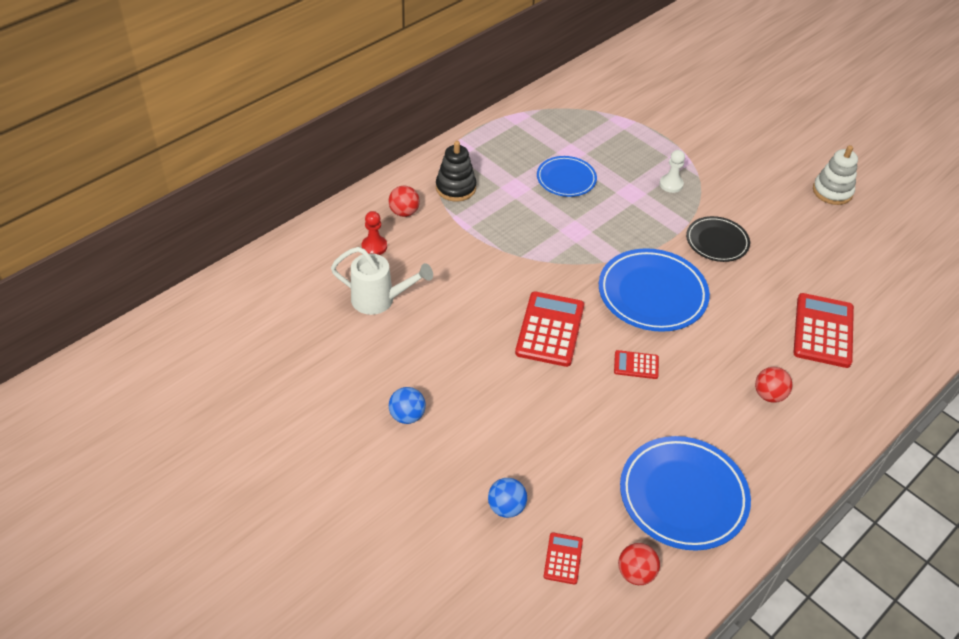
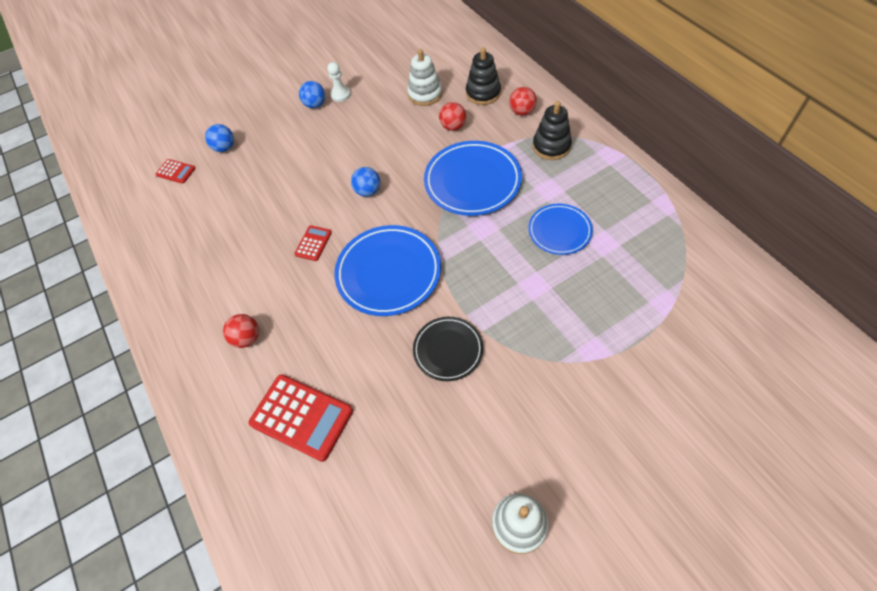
camera: 110 degrees right, 10 degrees up
(374, 246) = (483, 93): red pawn -> black stacking toy
(379, 300) = (425, 94): white watering can -> white stacking toy
(550, 329) = (368, 191): red calculator -> blue ball
(635, 573) = (146, 208): red ball -> red ball (453, 127)
(671, 184) = (545, 328): white pawn -> white pawn (340, 94)
(683, 496) = (185, 248): blue plate -> blue plate (472, 181)

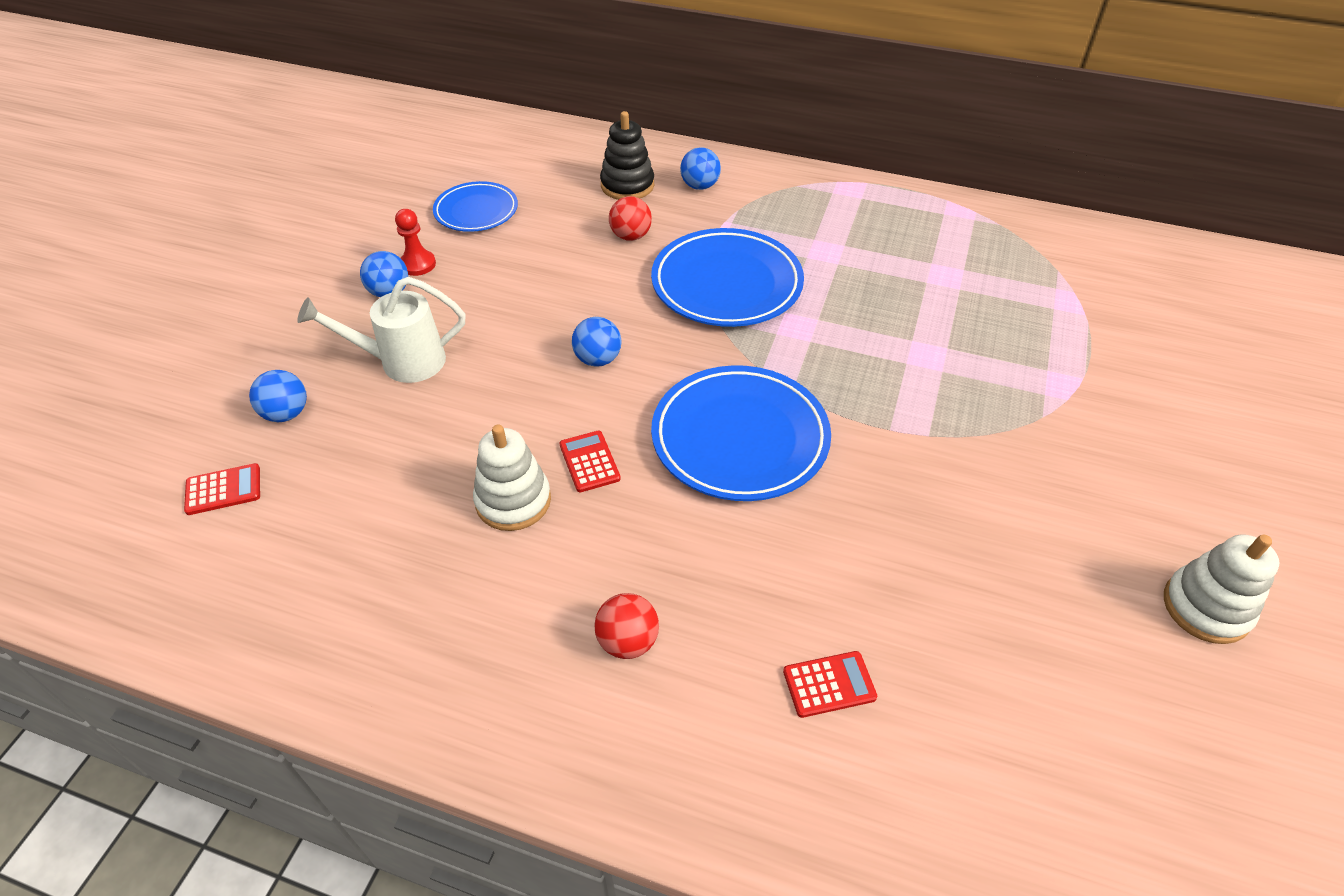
camera: 45 degrees left, 10 degrees down
(288, 146) = (403, 362): none -> white watering can
(301, 417) = (829, 684): red calculator -> red calculator, size x0.51
(340, 94) = (418, 264): white pawn -> red pawn
(425, 94) = (549, 216): white stacking toy -> white stacking toy (513, 501)
(448, 350) = (915, 480): black plate -> none
(522, 111) = (700, 186): red ball -> blue ball
(551, 146) = (777, 207): black stacking toy -> none
(559, 231) = (887, 287): blue plate -> blue plate (476, 211)

